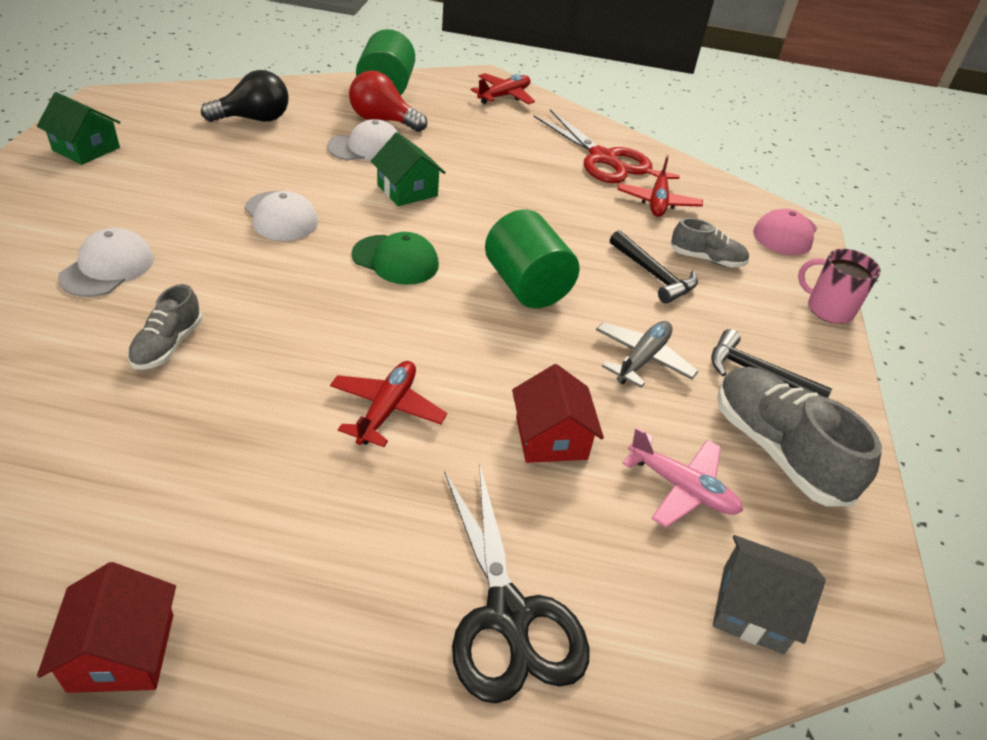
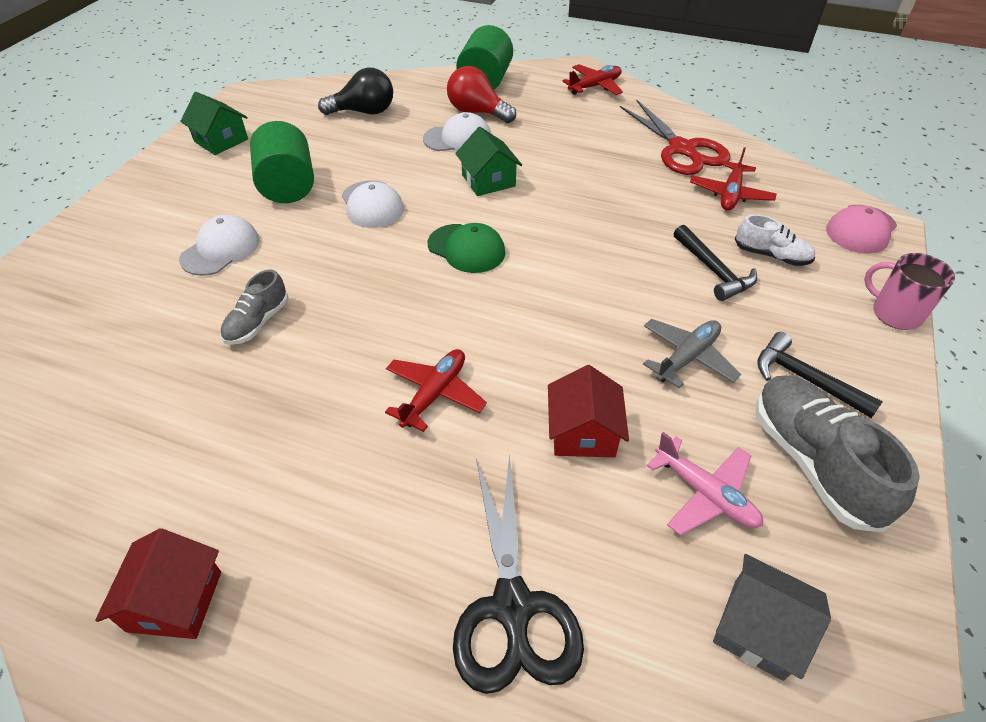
camera: 15 degrees right, 5 degrees up
(527, 286) = (585, 278): green cylinder -> green cylinder (288, 186)
(706, 259) = (771, 255): grey shoe -> white shoe

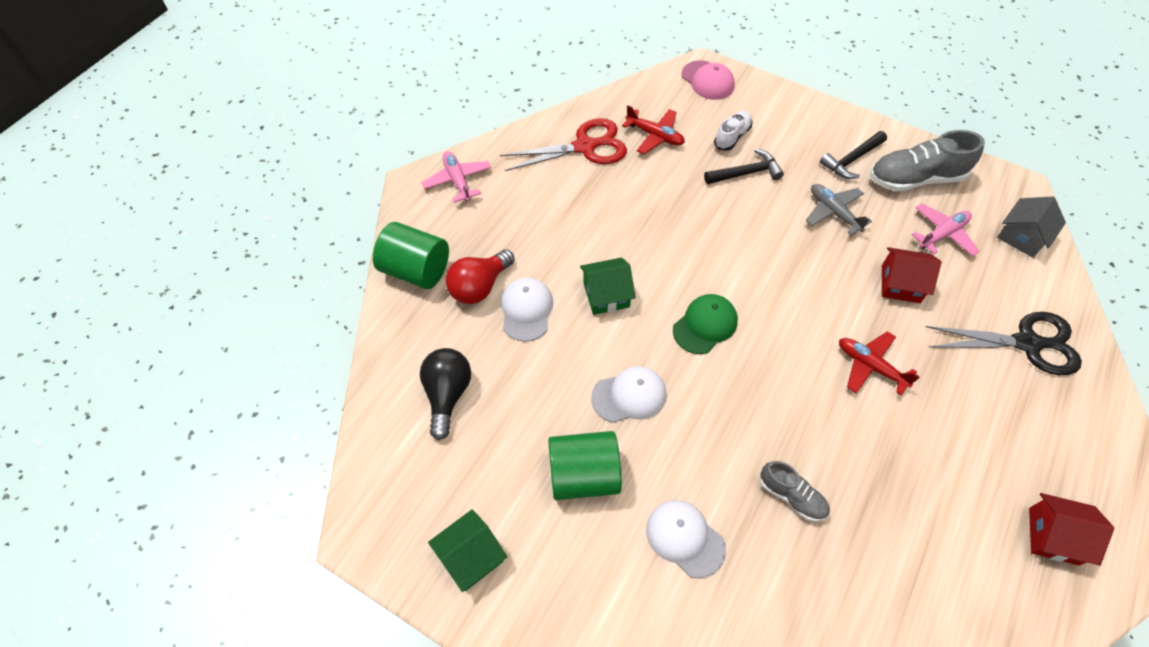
camera: 80 degrees left, 10 degrees up
(595, 86) = (458, 181): red plane -> pink plane
(895, 313) = (794, 97): pink mug -> none

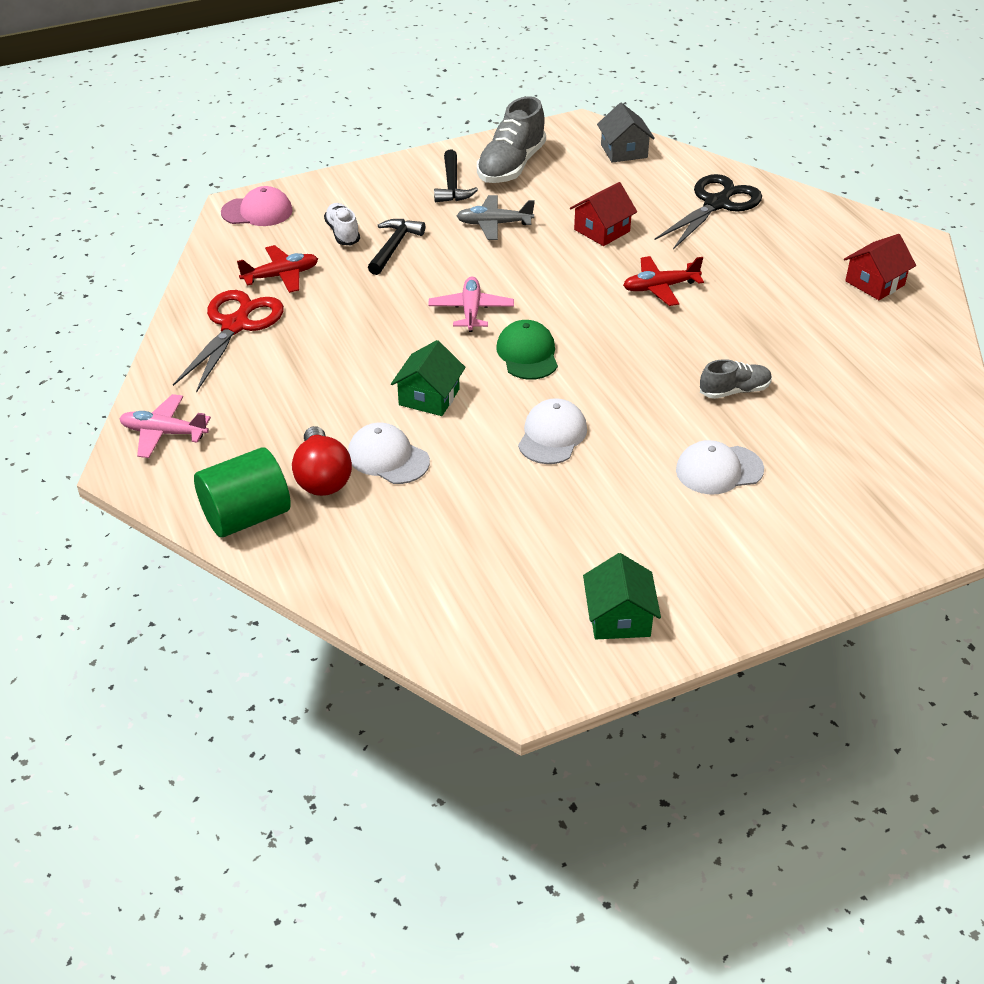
camera: 55 degrees left, 15 degrees down
(447, 395) = (427, 558): black light bulb -> none
(583, 475) = (605, 503): green cylinder -> none
(942, 234) = (579, 185): pink plane -> pink plane (471, 311)

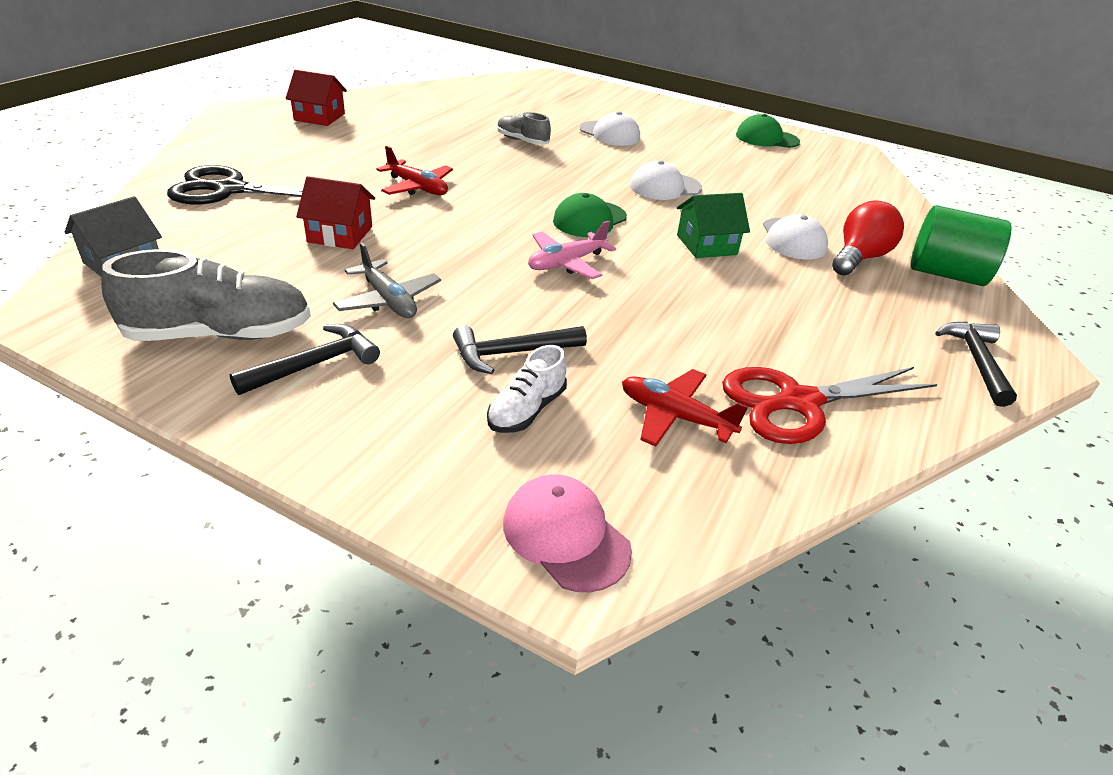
camera: 130 degrees left, 5 degrees down
(164, 433) = (976, 361): pink plane -> black hammer
(619, 617) = (766, 138): green house -> green cap

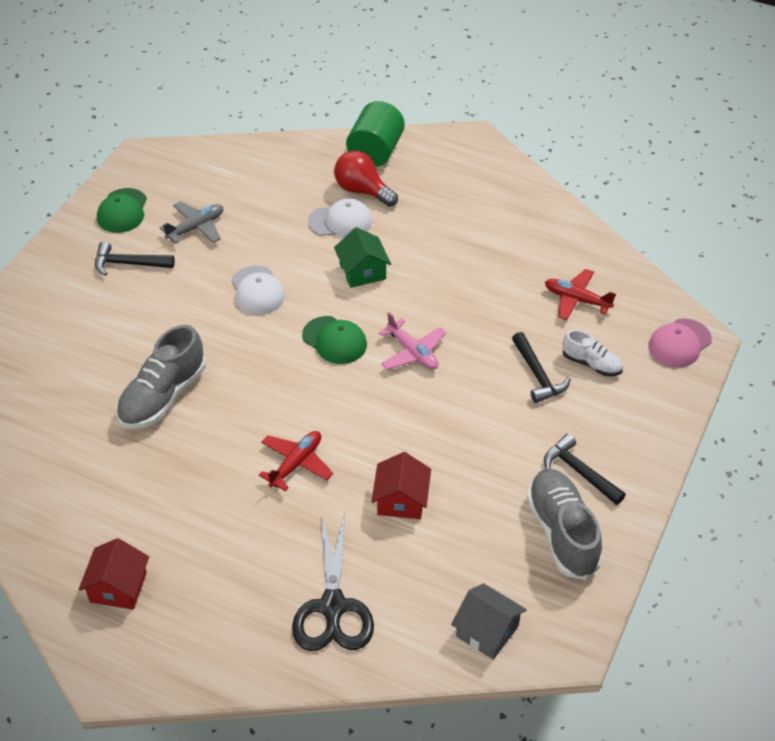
camera: 90 degrees left, 10 degrees up
(388, 300) = (493, 449): grey plane -> grey plane (196, 228)
(522, 141) = (162, 396): grey shoe -> grey shoe, size x1.77
(610, 134) = (129, 328): white cap -> none
(675, 416) = (576, 300): red plane -> red plane turned 90 degrees clockwise
(799, 402) = (547, 247): red scissors -> none
(976, 361) = (483, 164): black hammer -> black hammer (129, 264)

